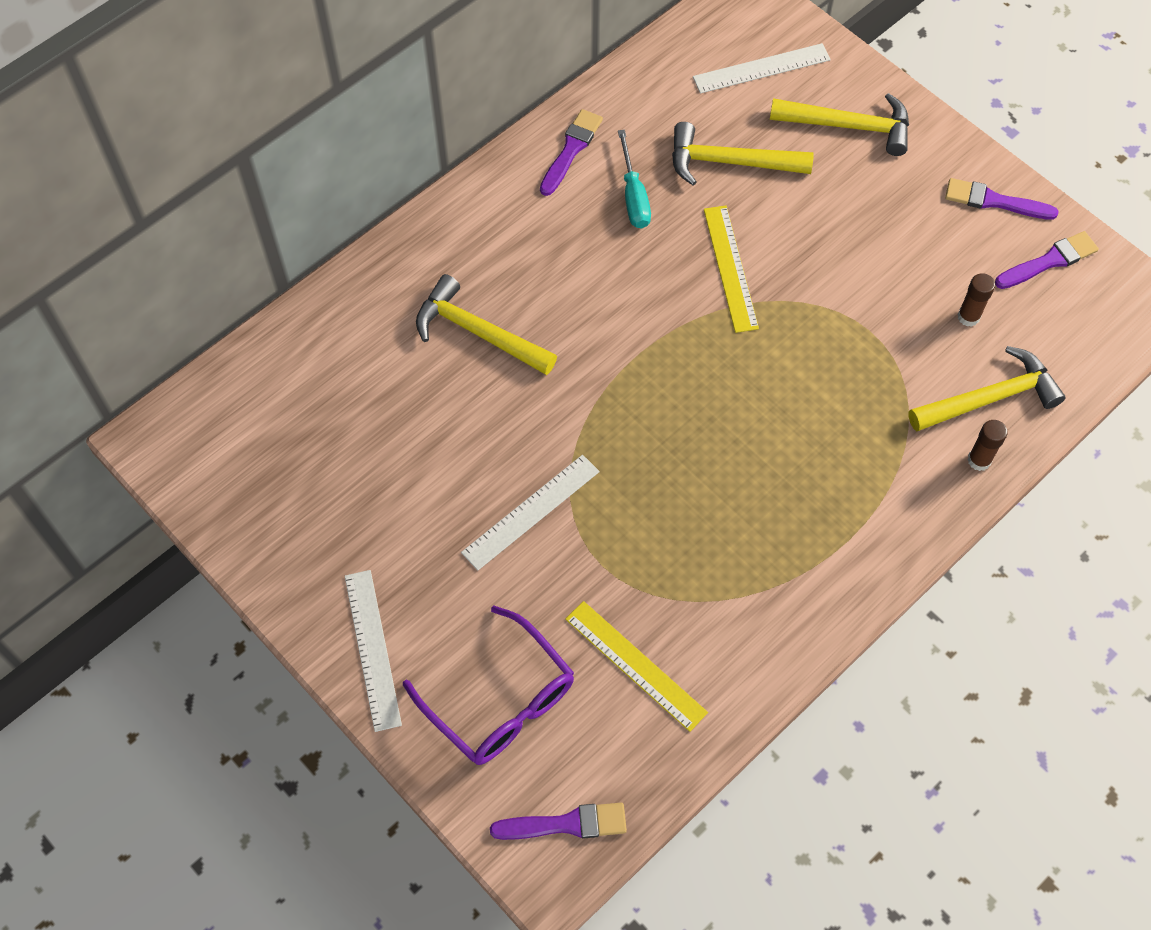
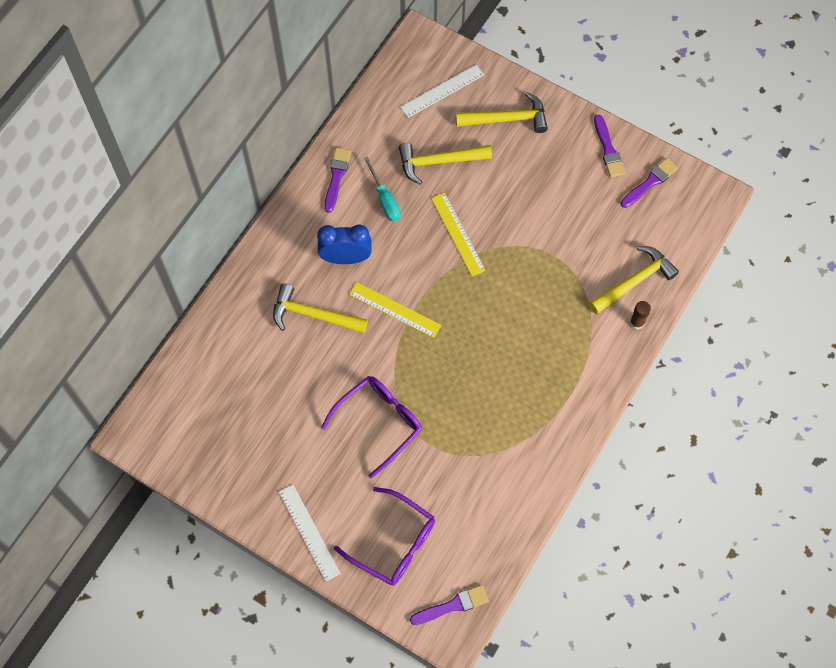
camera: 15 degrees left, 5 degrees up
(531, 512) = (379, 423): white ruler -> purple glasses
(551, 263) = (346, 258): none -> blue clock
(635, 665) = (467, 501): yellow ruler -> yellow ruler (395, 309)
(968, 317) = (610, 231): brown glue stick -> none
(994, 201) = (608, 149): purple brush -> purple brush turned 105 degrees counterclockwise

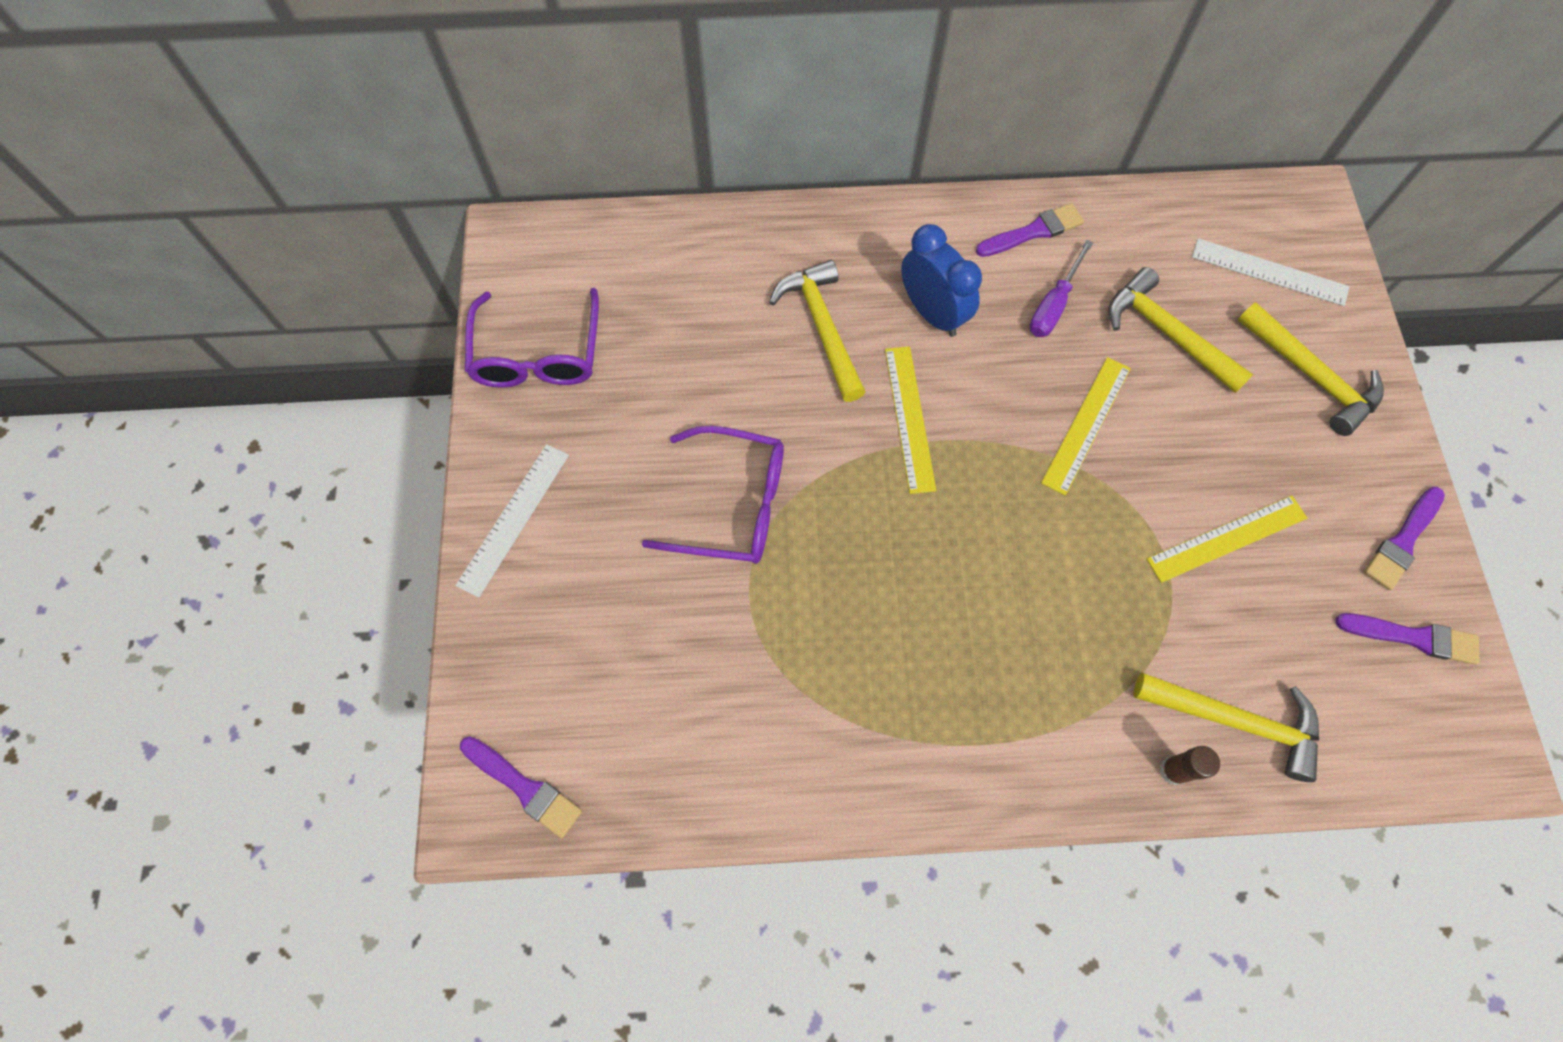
camera: 55 degrees right, 0 degrees up
(384, 199) = (1053, 305): turquoise screwdriver -> purple screwdriver
(393, 543) = (569, 639): purple glasses -> purple glasses (538, 354)
(555, 219) = (1227, 538): none -> yellow ruler

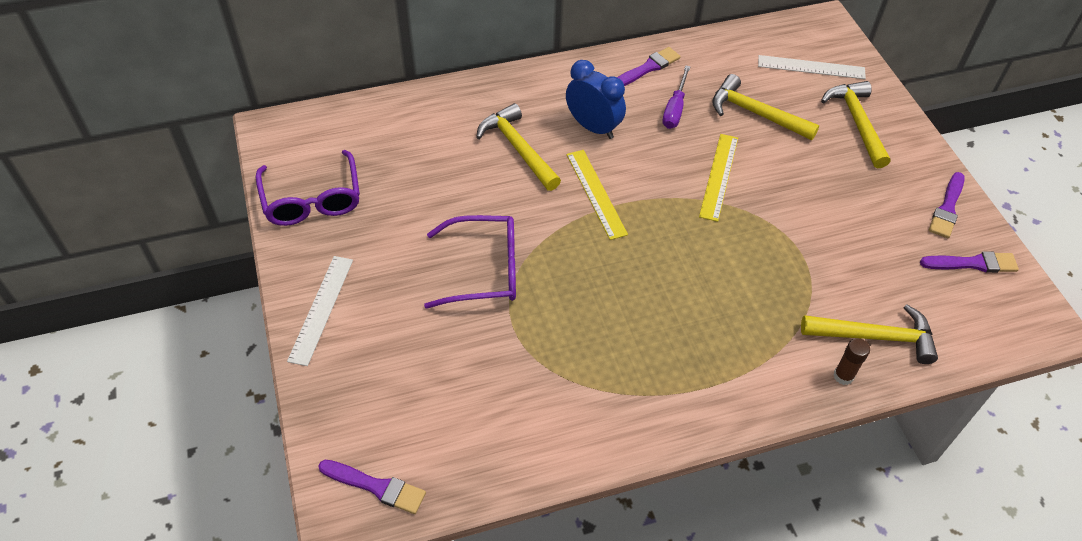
camera: 15 degrees left, 15 degrees down
(1227, 538) = (834, 228): yellow ruler -> none
(1310, 376) = (857, 122): yellow hammer -> yellow hammer turned 135 degrees counterclockwise

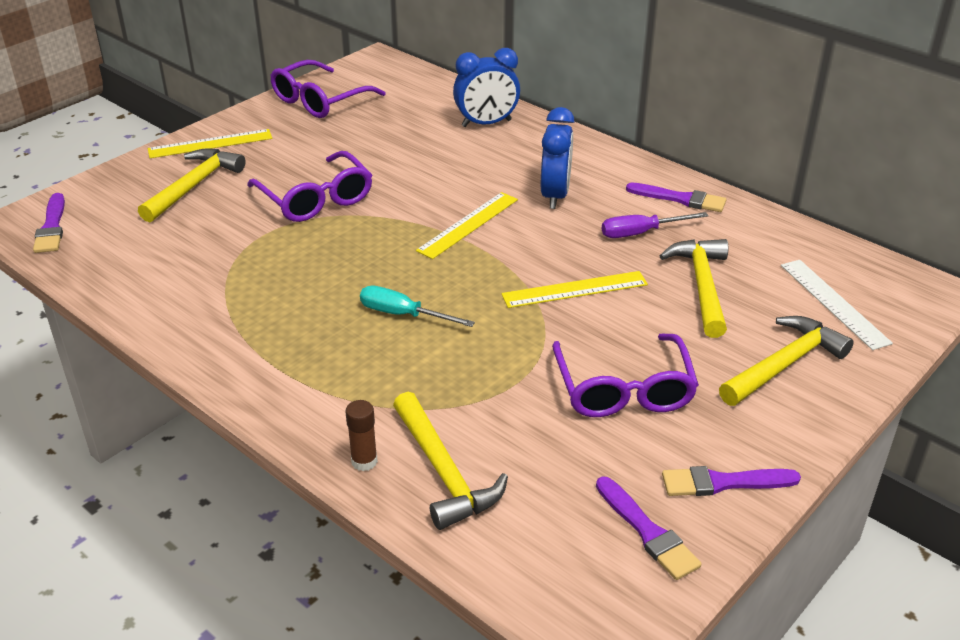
camera: 60 degrees right, 15 degrees down
(321, 309) = (210, 144): white ruler -> yellow ruler
(453, 113) = (486, 123): none -> blue clock
(518, 148) = (480, 167): yellow hammer -> yellow hammer (194, 186)
(688, 283) = (403, 314): none -> turquoise screwdriver
(840, 207) = (623, 389): none -> purple glasses

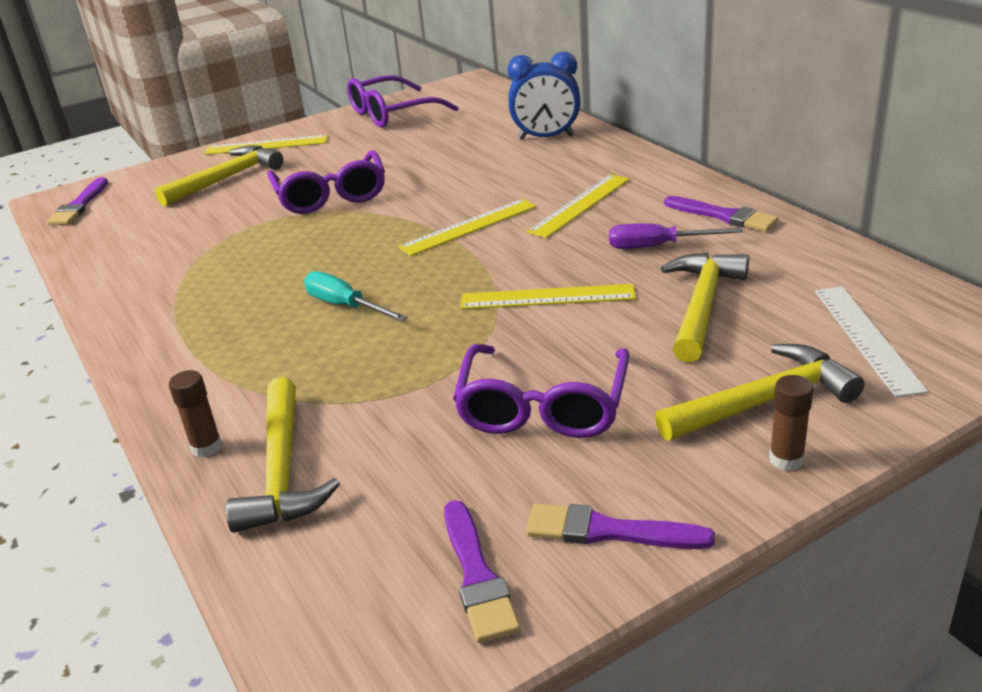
camera: 20 degrees right, 5 degrees down
(555, 195) = (580, 205): blue clock -> yellow ruler
(819, 409) = (786, 459): none -> brown glue stick

